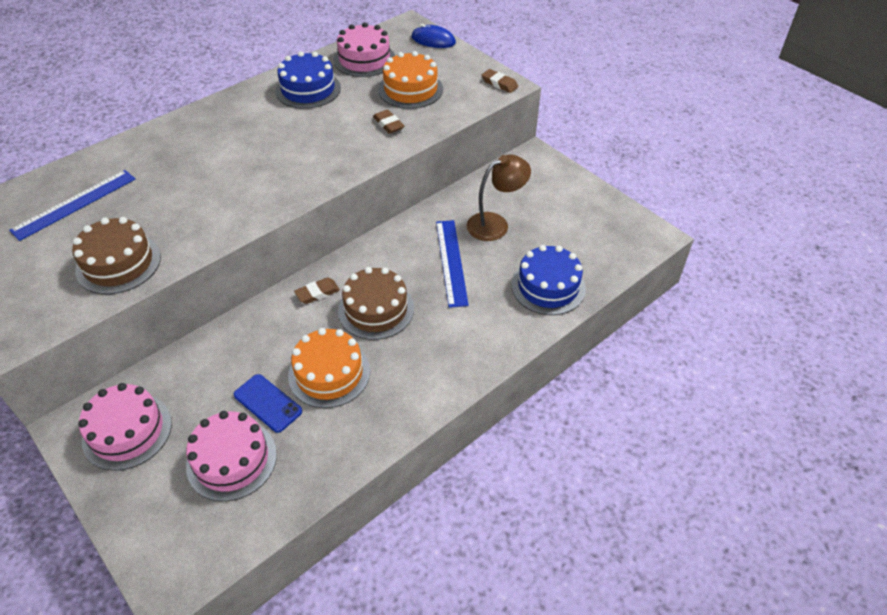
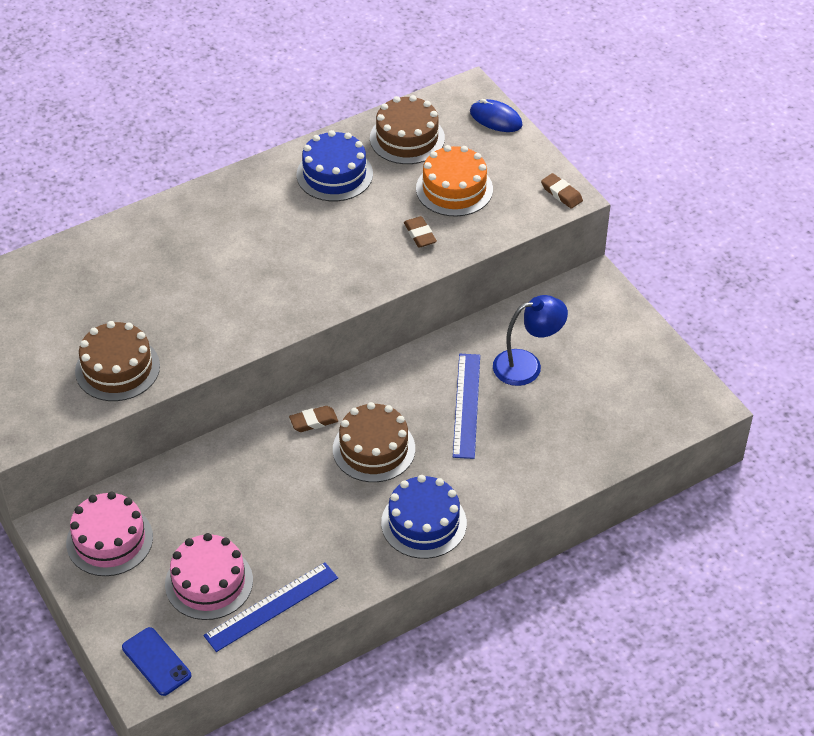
camera: 10 degrees right, 0 degrees up
(75, 204) = (72, 293): blue ruler -> blue ruler (271, 607)
(267, 403) = (249, 532): blue phone -> blue phone (156, 662)
(329, 373) = (314, 511): orange cake -> none
(364, 59) = (407, 138): pink cake -> brown cake
(495, 224) = (527, 365): brown lamp -> blue lamp
(548, 286) = (567, 449): blue cake -> blue cake (423, 523)

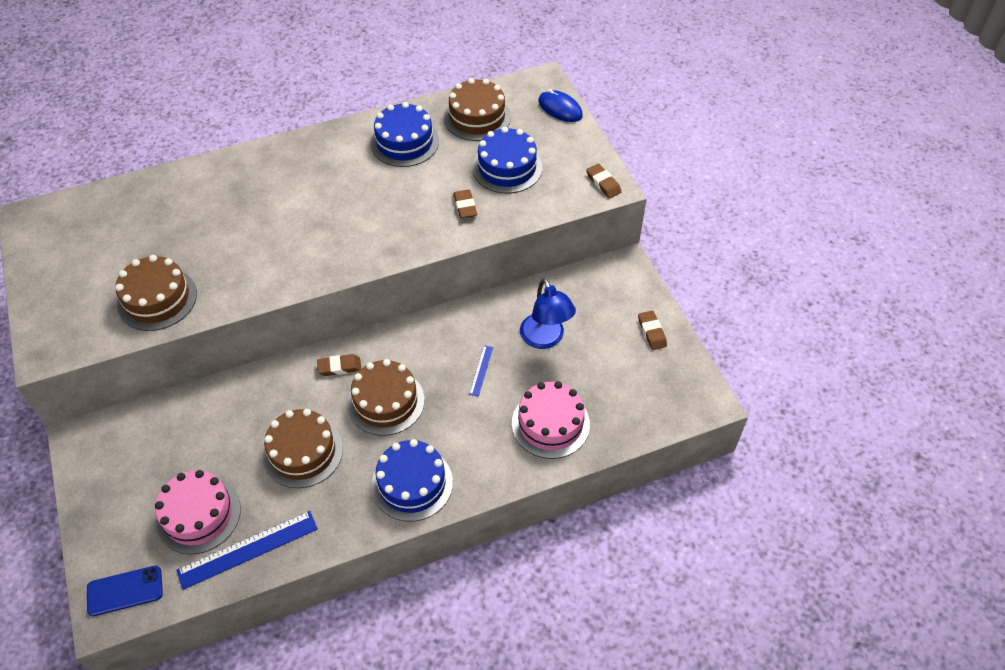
camera: 10 degrees right, 5 degrees up
(109, 540) = (124, 458): pink cake -> pink cake (550, 424)
(156, 662) = (125, 591): blue phone -> blue phone turned 75 degrees counterclockwise
(300, 508) = (303, 452): none -> brown cake
(454, 189) = (507, 167): orange cake -> blue cake
(467, 405) = (481, 370): blue ruler -> blue ruler, size x0.49
(527, 365) = (545, 339): blue lamp -> blue lamp turned 75 degrees clockwise
(637, 344) = (651, 332): none -> brown eraser

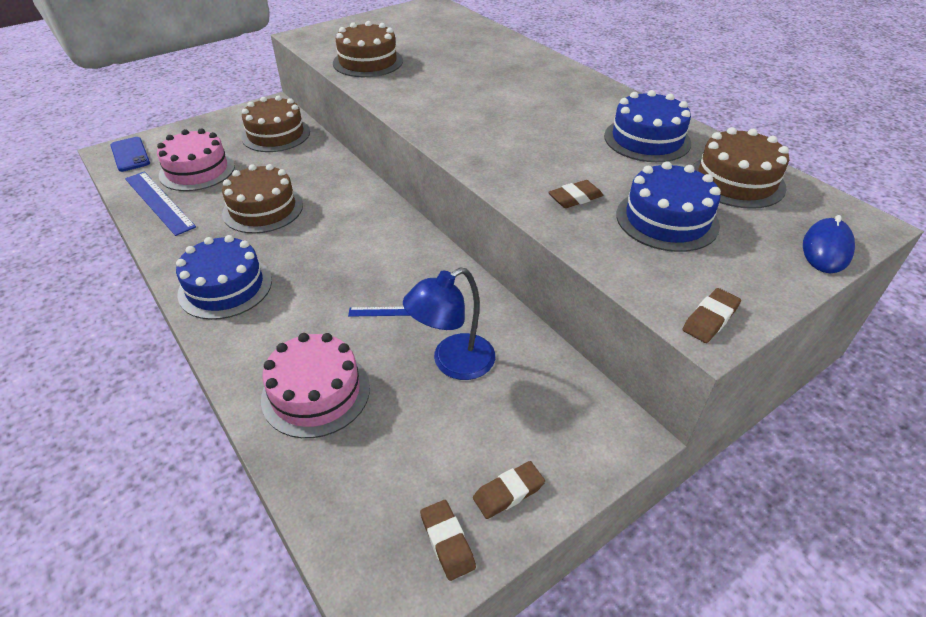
camera: 75 degrees right, 10 degrees down
(339, 367) = (366, 209): brown eraser -> brown eraser (447, 541)
(386, 402) = (329, 247): brown cake -> brown cake (276, 134)

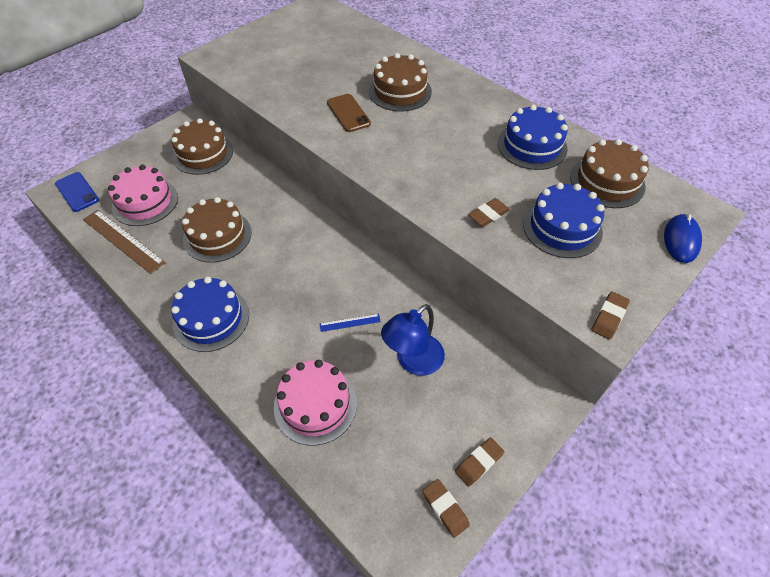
camera: 10 degrees left, 10 degrees up
(159, 202) = (123, 240): blue ruler -> brown ruler
(368, 62) = (278, 82): brown cake -> brown cake (400, 91)
(436, 93) = (348, 113): none -> brown phone

